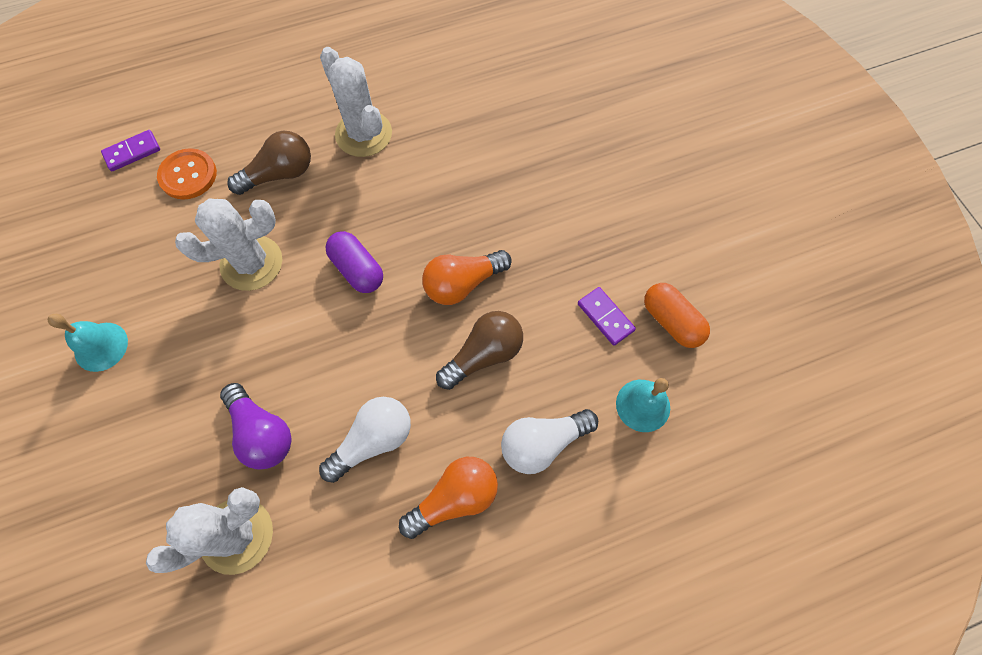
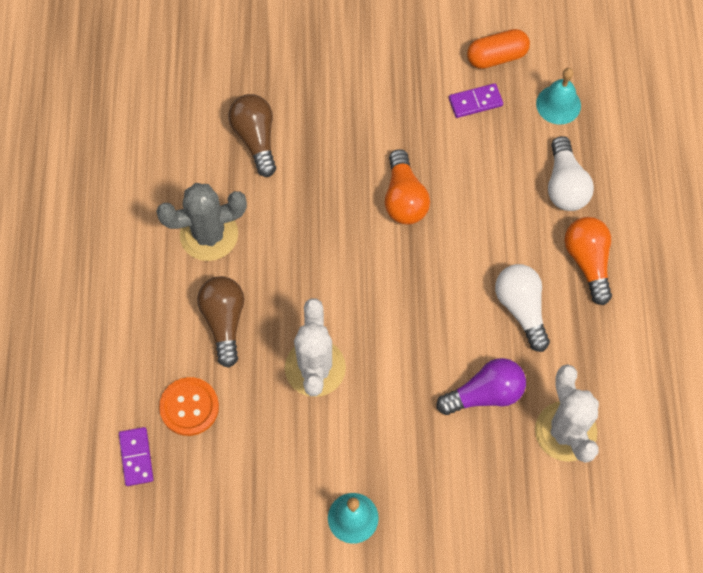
camera: 70 degrees left, 0 degrees up
(357, 269) = (357, 279): purple capsule -> none
(363, 134) = (209, 234): white cactus -> grey cactus
(484, 355) = (476, 203): brown light bulb -> brown light bulb (256, 138)

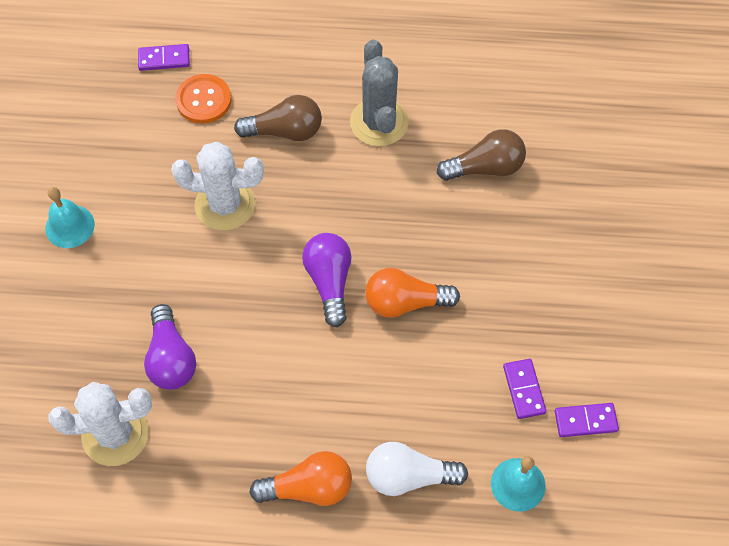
camera: 95 degrees right, 5 degrees down
(390, 263) = (329, 281): none -> purple light bulb
(497, 57) = (585, 421): orange capsule -> purple domino
(521, 308) = (261, 407): white light bulb -> none

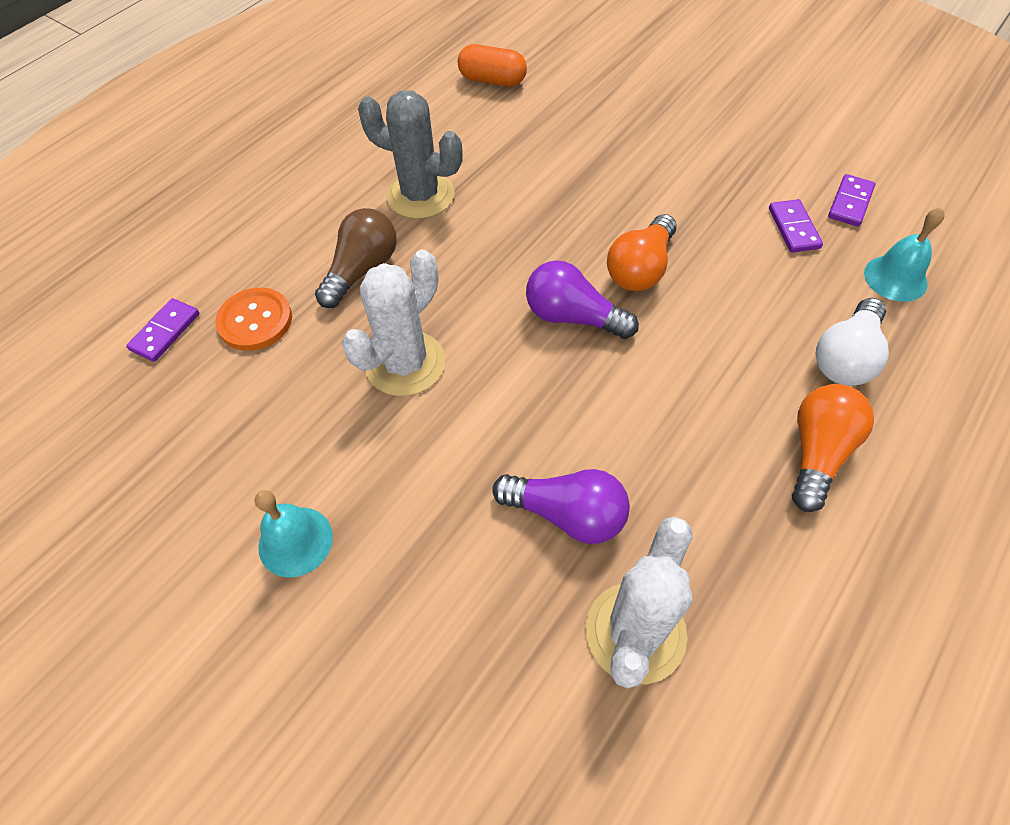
camera: 55 degrees left, 5 degrees down
(485, 167) = (536, 148): brown light bulb -> none
(523, 389) = (793, 228): purple domino -> purple domino turned 60 degrees clockwise
(543, 93) = (492, 80): none -> orange capsule

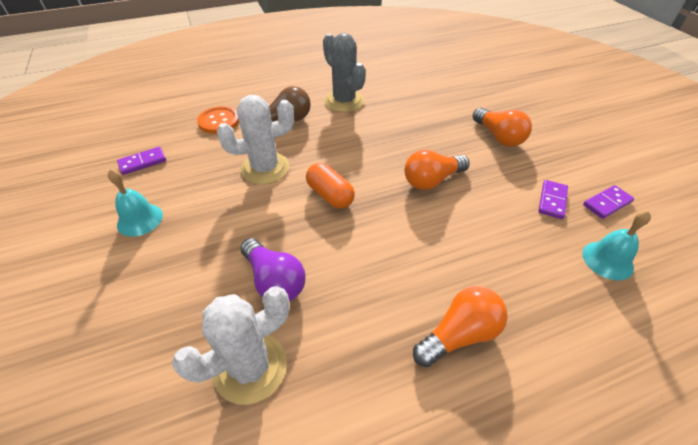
camera: 30 degrees right, 10 degrees down
(165, 332) = (180, 110): purple domino -> purple domino (142, 162)
(492, 80) = (428, 67): orange capsule -> orange capsule (330, 195)
(573, 317) = (370, 186): purple light bulb -> none
(671, 162) = (499, 137): none -> orange light bulb
(846, 357) = (529, 289): white light bulb -> none

